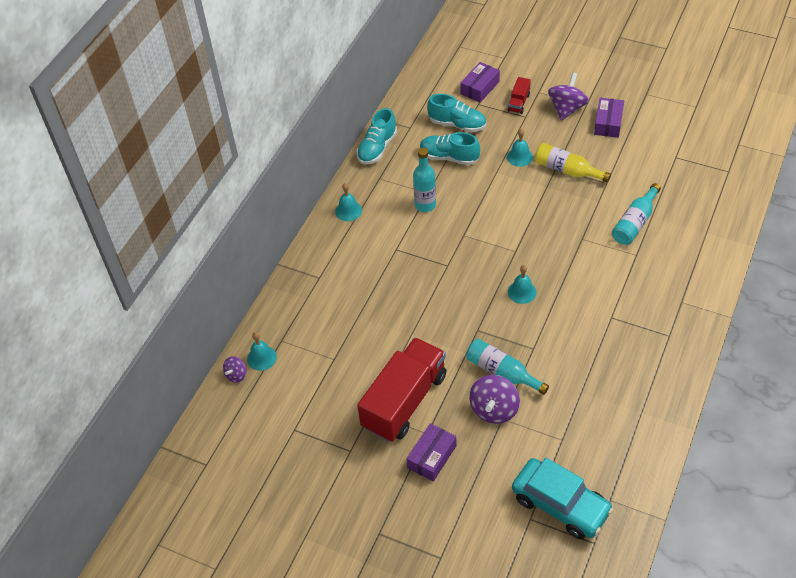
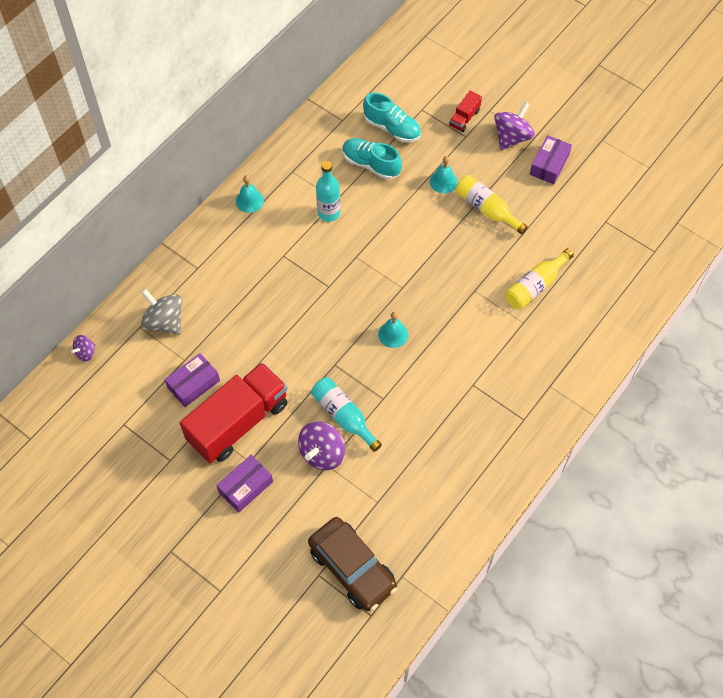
camera: 10 degrees right, 10 degrees up
(261, 358) = (115, 341): turquoise bell -> none
(304, 330) = (164, 322): none -> grey spinning top
(377, 148) = (301, 136): turquoise shoe -> none
(480, 88) = (430, 91): purple box -> purple box (193, 384)
(560, 504) = (352, 568): turquoise car -> brown car
(635, 222) = (535, 286): turquoise bottle -> yellow bottle

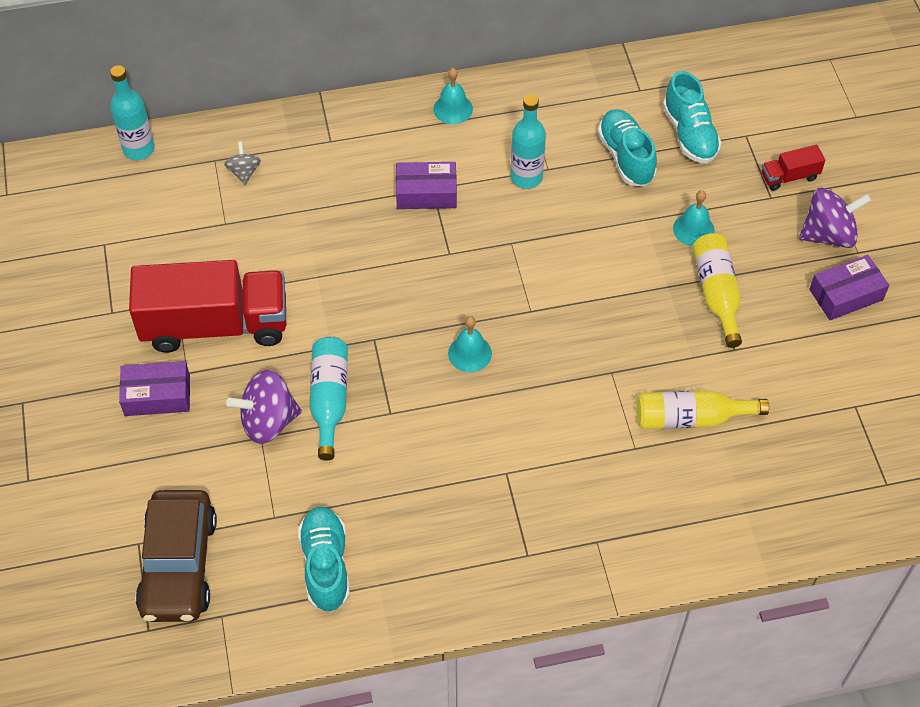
camera: 40 degrees right, 5 degrees down
(85, 353) = (139, 149): purple spinning top -> turquoise bottle
(164, 322) = (244, 172): grey spinning top -> grey spinning top, size x0.55
(193, 384) = (210, 254): purple box -> purple box (426, 193)
(429, 505) = (325, 565): none -> turquoise shoe

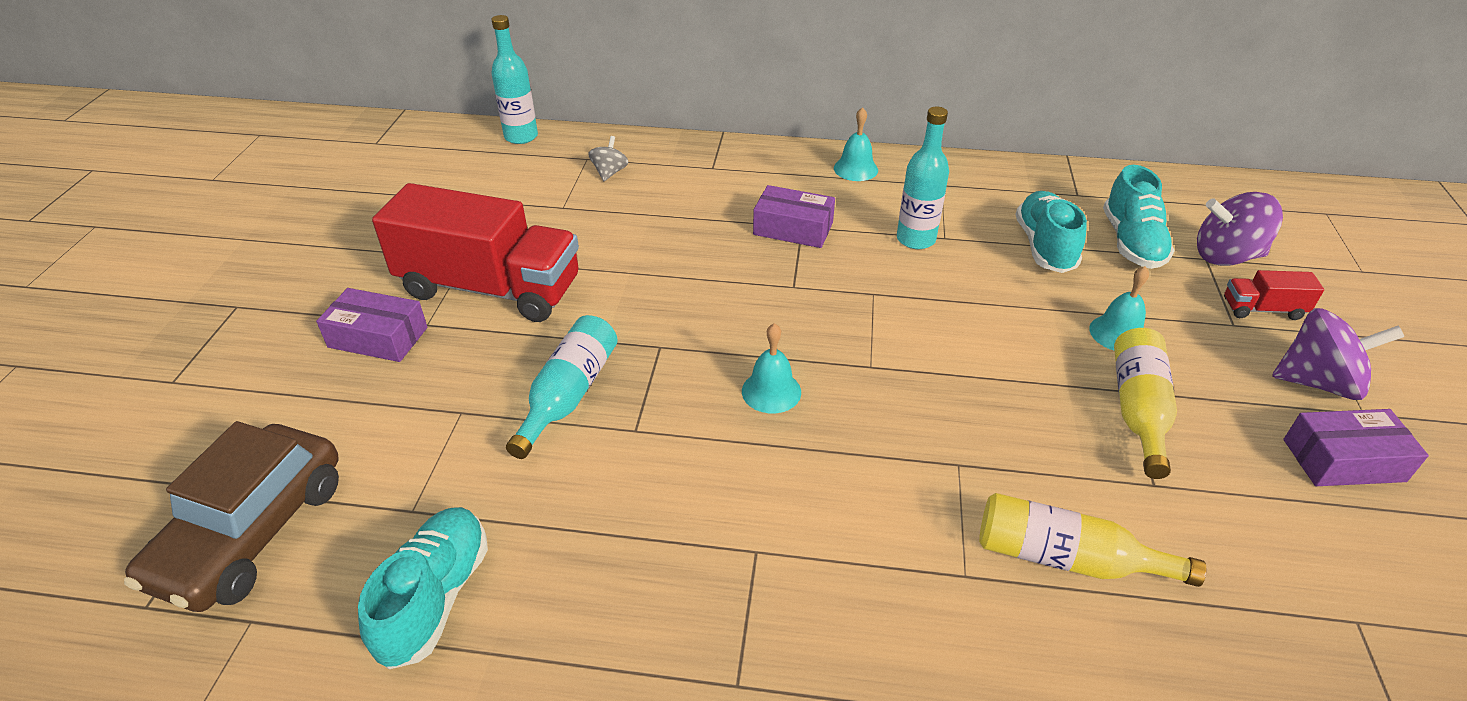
camera: 20 degrees right, 15 degrees down
(268, 421) = (481, 397): purple spinning top -> purple spinning top (1226, 256)

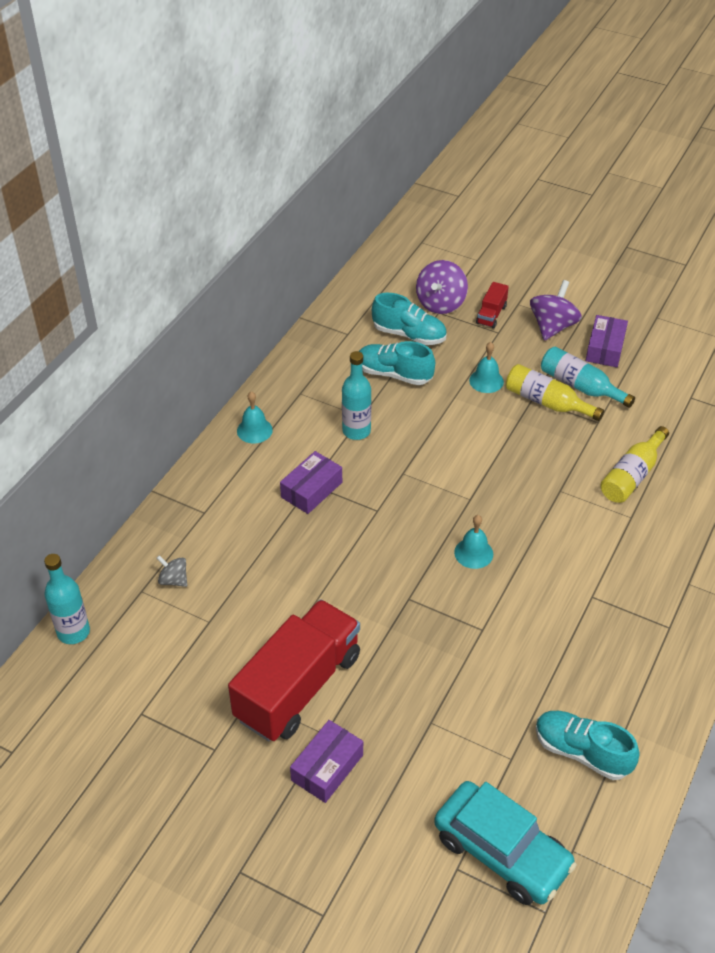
camera: 70 degrees left, 5 degrees up
(252, 532) = (501, 851): brown car -> turquoise car
(568, 395) = (437, 658): turquoise bottle -> turquoise bottle (580, 386)

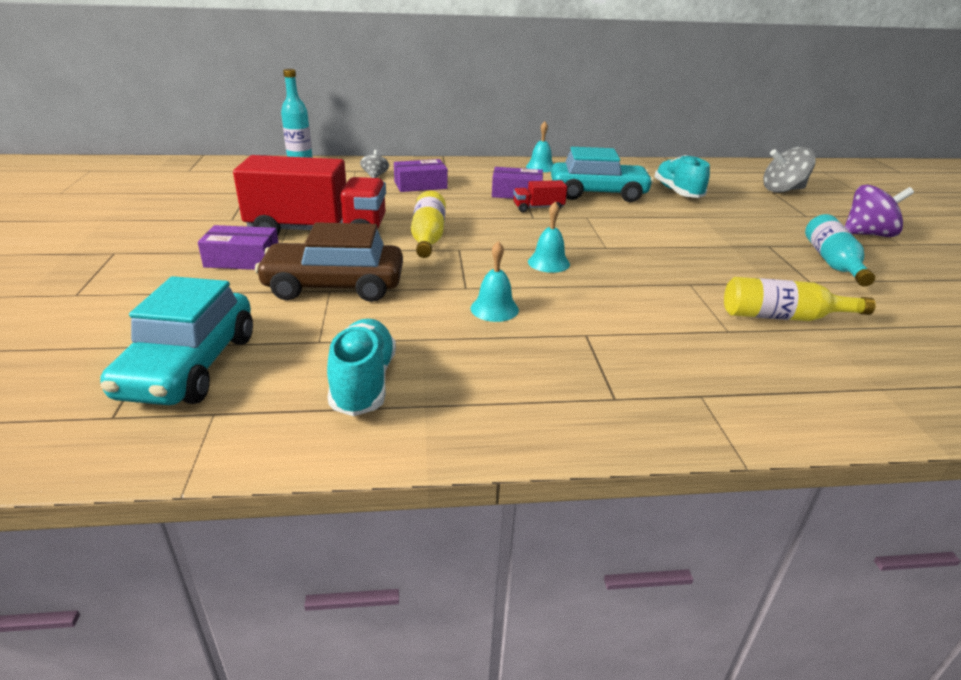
camera: 55 degrees right, 15 degrees down
(356, 431) = (598, 193): turquoise bottle -> turquoise car
(409, 335) = (726, 188): turquoise shoe -> none
(425, 716) = (334, 286): none -> brown car
(440, 303) = (782, 190): purple spinning top -> grey spinning top
(486, 381) = (745, 223): turquoise bell -> turquoise bell (494, 309)
(491, 315) = (817, 209): red truck -> red truck (538, 208)
(547, 402) = (779, 252): yellow bottle -> yellow bottle (428, 237)
(605, 348) = (904, 263): purple box -> purple box (420, 185)

